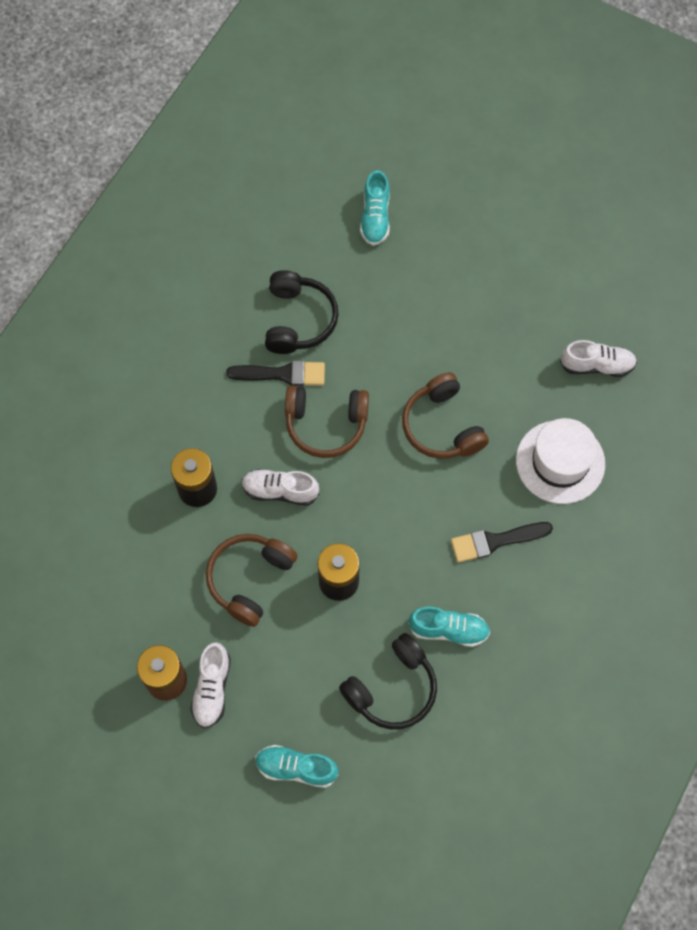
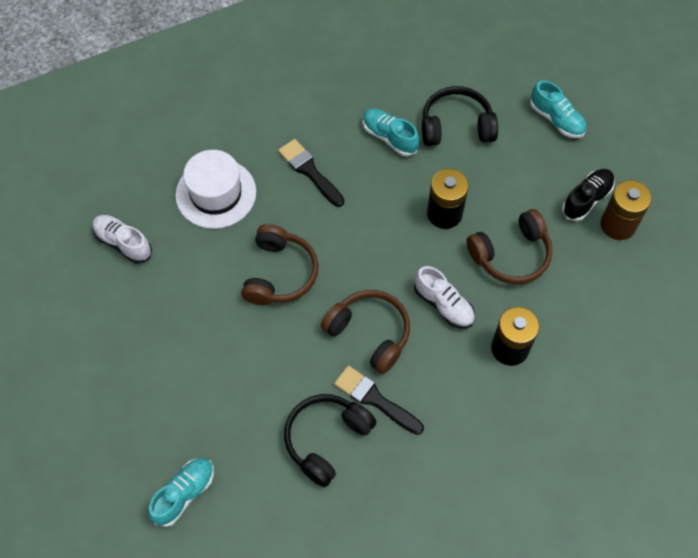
camera: 145 degrees left, 5 degrees down
(212, 689) = (586, 199): white shoe -> black shoe
(495, 541) = (309, 171): black brush -> black brush turned 150 degrees counterclockwise

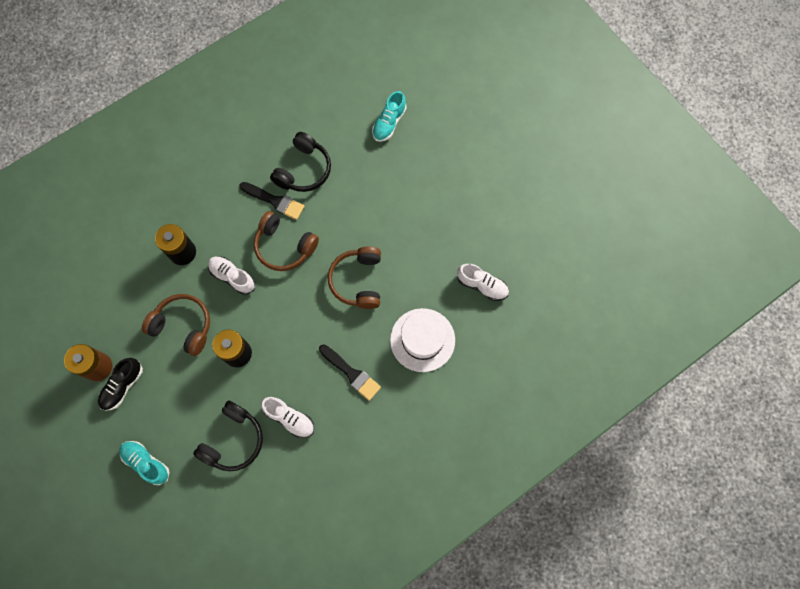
camera: 170 degrees right, 10 degrees up
(389, 137) = (290, 418): turquoise shoe -> white shoe
(456, 126) = (233, 440): black headphones -> black headphones turned 45 degrees counterclockwise
(511, 255) = (183, 326): brown headphones -> brown headphones turned 60 degrees clockwise

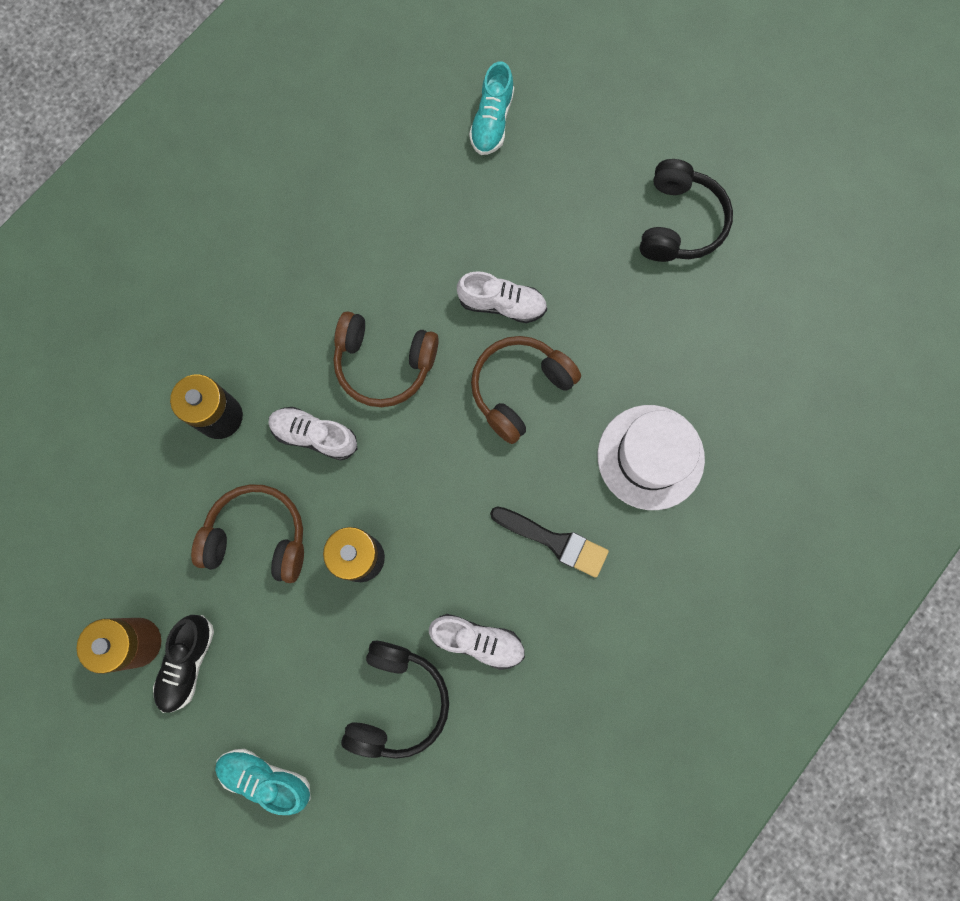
camera: 15 degrees left, 5 degrees up
(275, 201) = (346, 294): black brush -> none
(304, 170) = (377, 231): black headphones -> black headphones (679, 223)
(358, 281) = (519, 389): brown headphones -> brown headphones turned 60 degrees clockwise
(482, 285) = (717, 345): white shoe -> white shoe (502, 304)

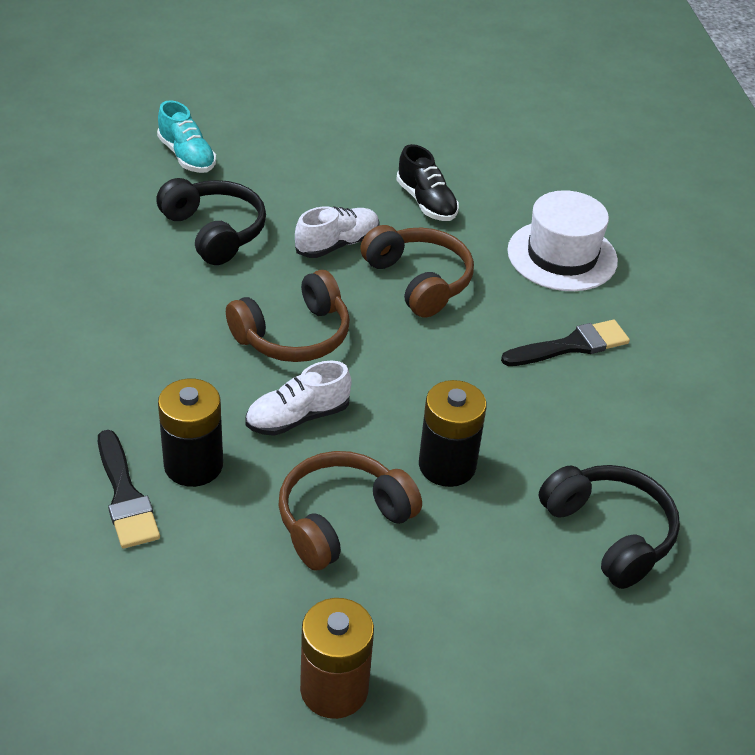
camera: 50 degrees left, 35 degrees down
(162, 404) = (125, 496): none -> black brush
(188, 662) = (403, 662): black shoe -> black shoe (426, 202)
(266, 777) = (589, 684): turquoise shoe -> none
(477, 640) = (608, 445): white shoe -> none
(519, 389) = (419, 281): brown headphones -> brown headphones turned 150 degrees clockwise
(679, 223) = (399, 132): black headphones -> black headphones (215, 231)

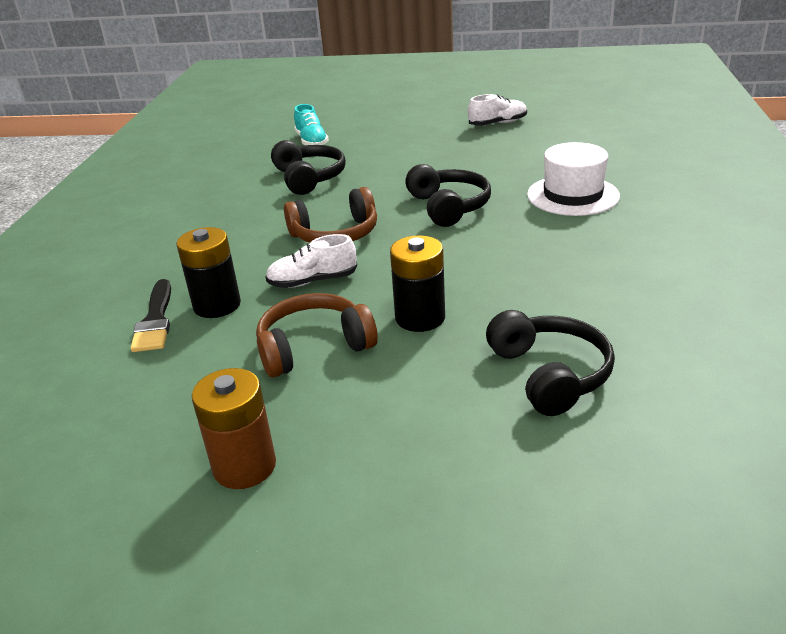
camera: 20 degrees right, 10 degrees down
(337, 244) = (395, 186): white shoe -> white shoe (498, 123)
(419, 281) = (448, 207): brown headphones -> black headphones
(426, 202) = (474, 165): black shoe -> none
(571, 346) = (560, 248): black brush -> none

